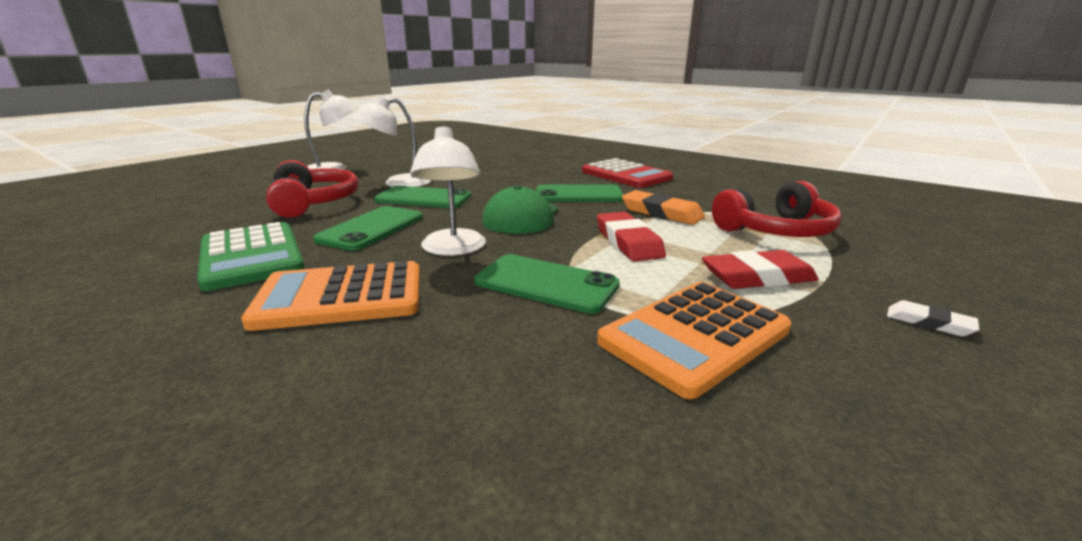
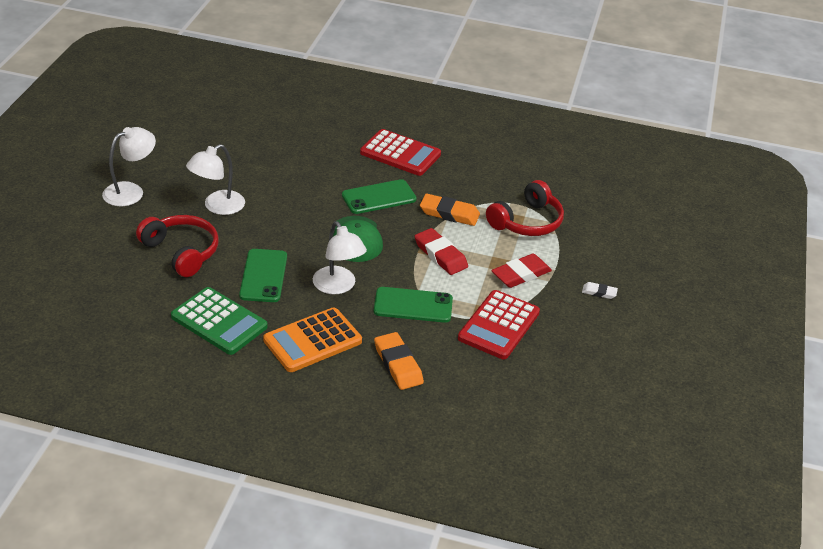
camera: 25 degrees left, 15 degrees up
(423, 198) = (262, 227): green phone -> none
(445, 359) = (398, 364): none -> orange eraser
(694, 336) = (499, 325): orange calculator -> red calculator

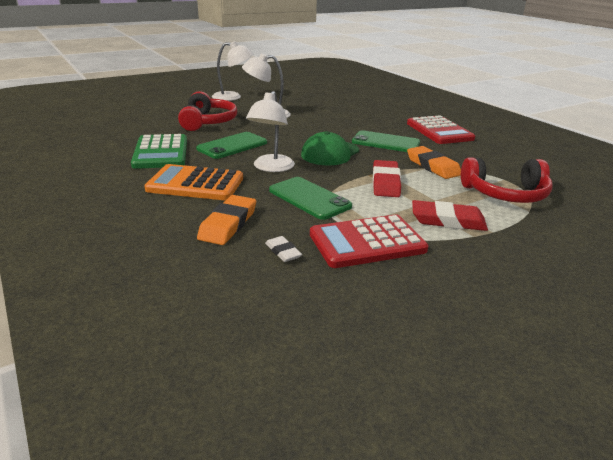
camera: 45 degrees right, 10 degrees down
(599, 292) = (527, 268): white eraser -> white eraser (283, 252)

